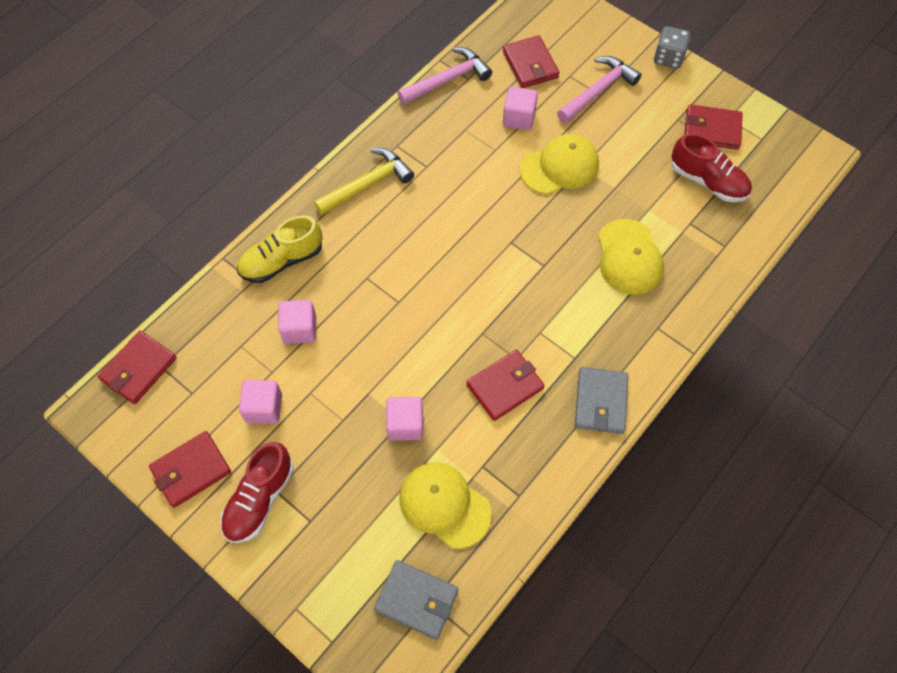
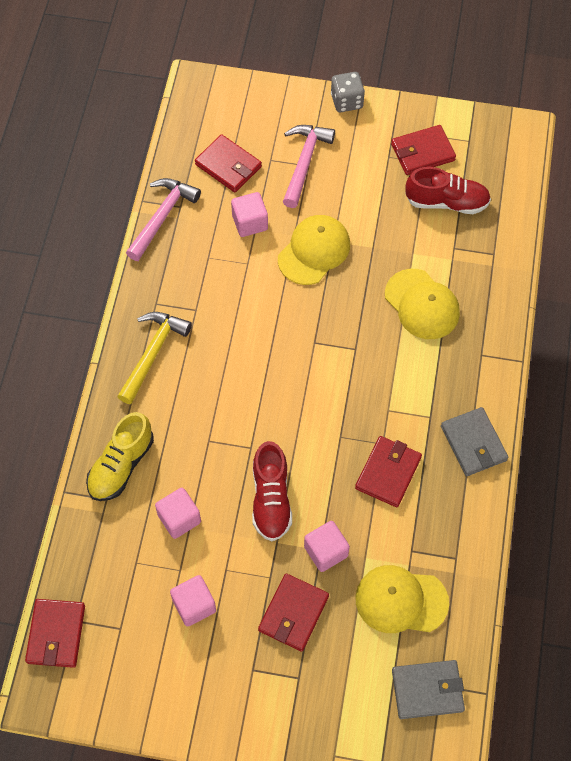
camera: 30 degrees left, 0 degrees up
(191, 470) = (167, 695): red wallet -> red wallet (293, 613)
(260, 499) = (243, 684): red shoe -> red shoe (271, 499)

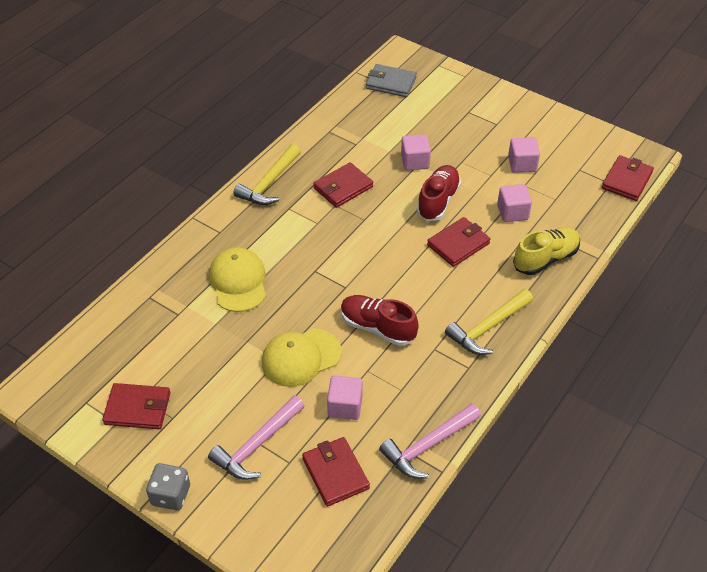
camera: 155 degrees left, 15 degrees down
(293, 613) = (455, 140): red wallet -> red wallet (458, 244)
(401, 600) = (380, 124): yellow cap -> none
(446, 202) = (153, 354): red shoe -> red shoe (377, 327)
(473, 443) = (269, 183): grey wallet -> yellow hammer

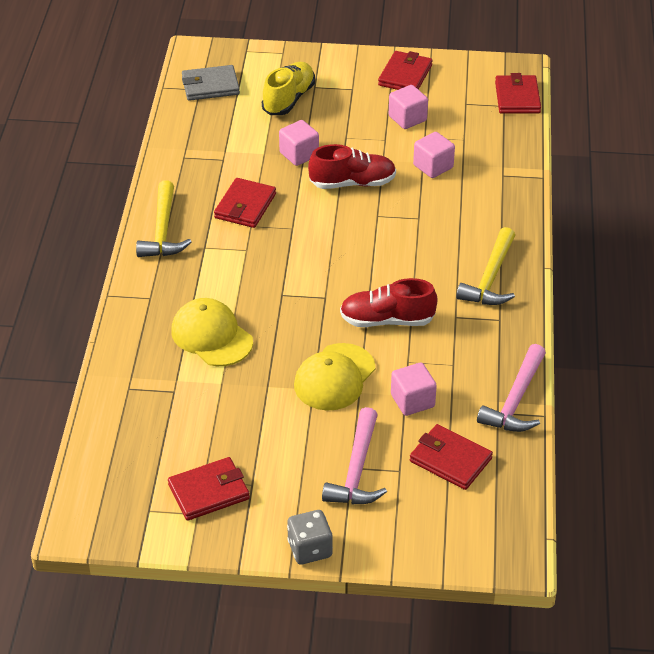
camera: 30 degrees left, 5 degrees down
(438, 201) = (352, 183): red shoe -> red shoe turned 90 degrees clockwise
(458, 244) = (404, 215): red wallet -> red wallet (405, 75)
(545, 259) = (496, 197): yellow shoe -> yellow shoe (289, 99)

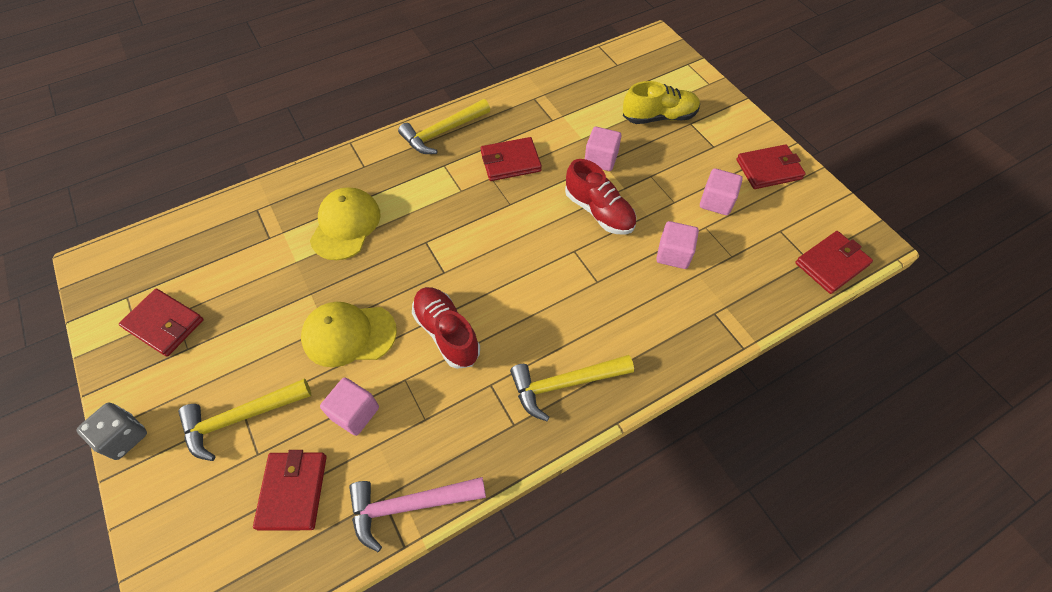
camera: 55 degrees right, 15 degrees up
(210, 86) = (626, 68): grey wallet -> none
(357, 470) = (241, 418): pink hammer -> yellow hammer

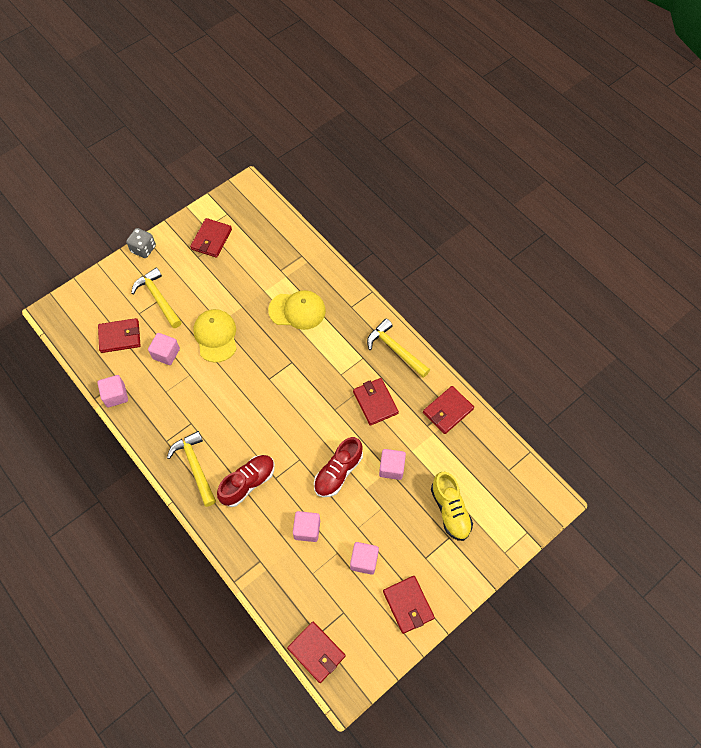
camera: 80 degrees right, 5 degrees up
(410, 505) = (115, 395): pink hammer -> pink cube
(447, 333) = (223, 391): red shoe -> red shoe (248, 483)
(537, 99) = (448, 411): none -> red wallet

